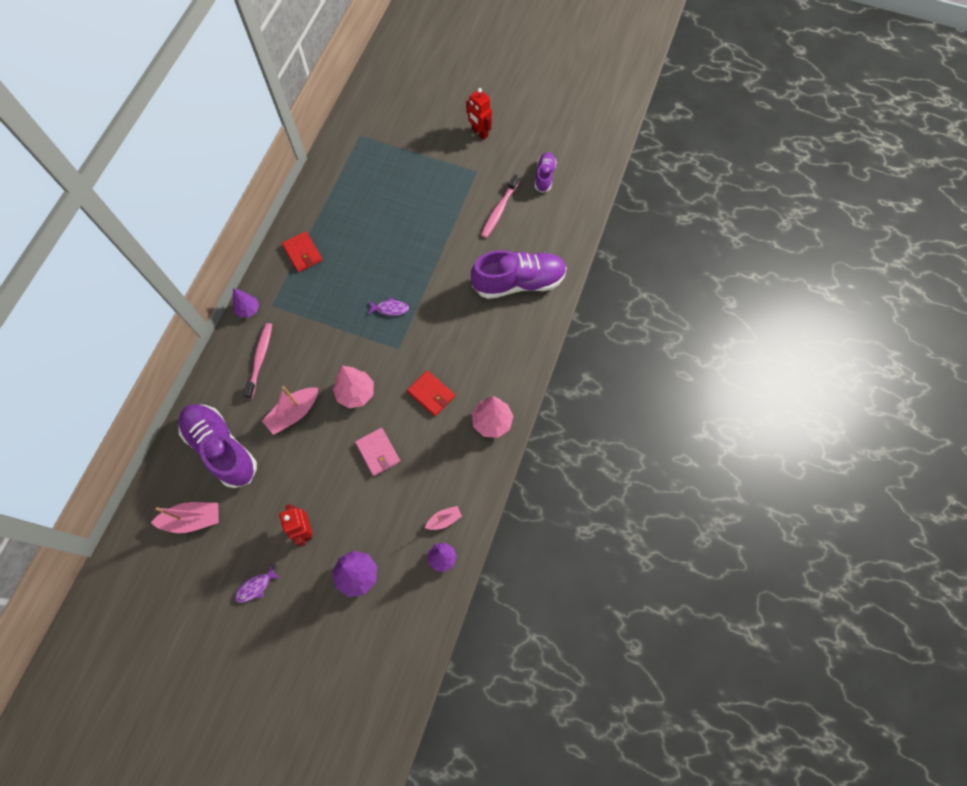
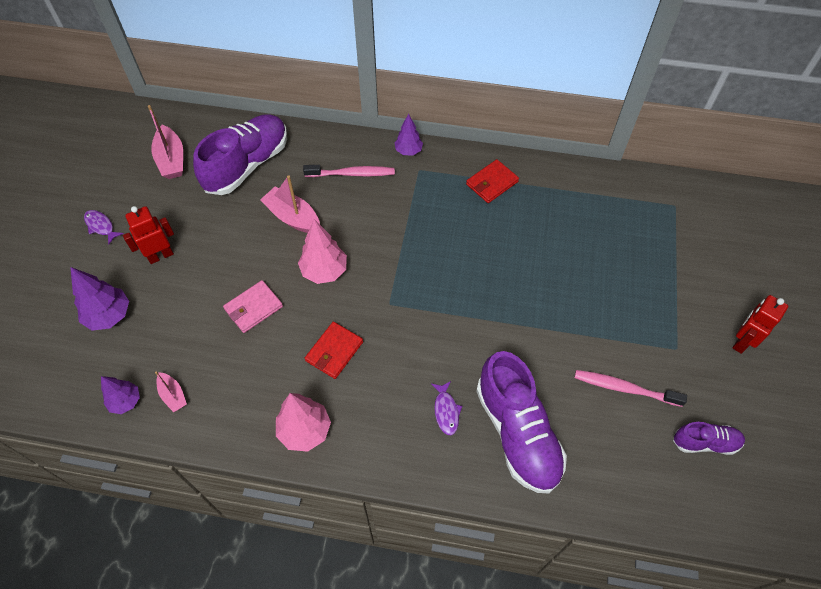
camera: 80 degrees right, 10 degrees down
(390, 309) = (441, 285): purple fish -> purple fish (446, 411)

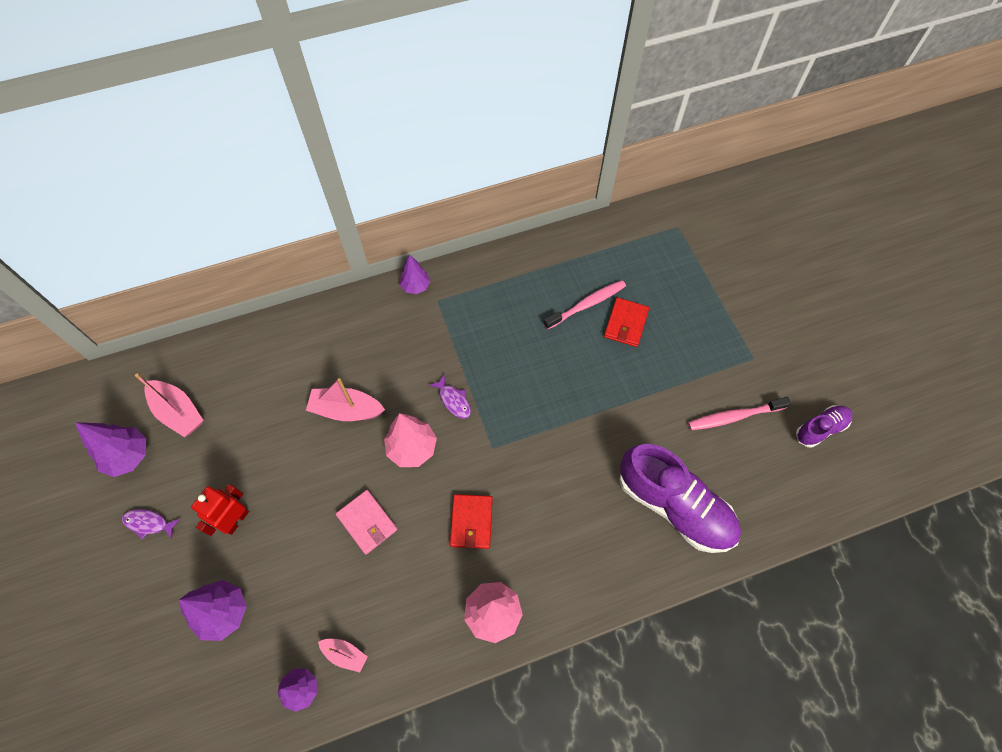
camera: 30 degrees left, 5 degrees up
(118, 173) = (128, 456): none -> purple tree
(247, 165) = (264, 378): purple shoe -> none
(253, 308) = (367, 522): pink wallet -> pink wallet turned 60 degrees counterclockwise
(352, 174) = (376, 336): pink toothbrush -> pink toothbrush (586, 304)
(446, 411) = (604, 521): purple fish -> purple fish (453, 400)
(492, 183) = (512, 281): red wallet -> red wallet (626, 324)
(741, 341) = (797, 325): red robot -> none

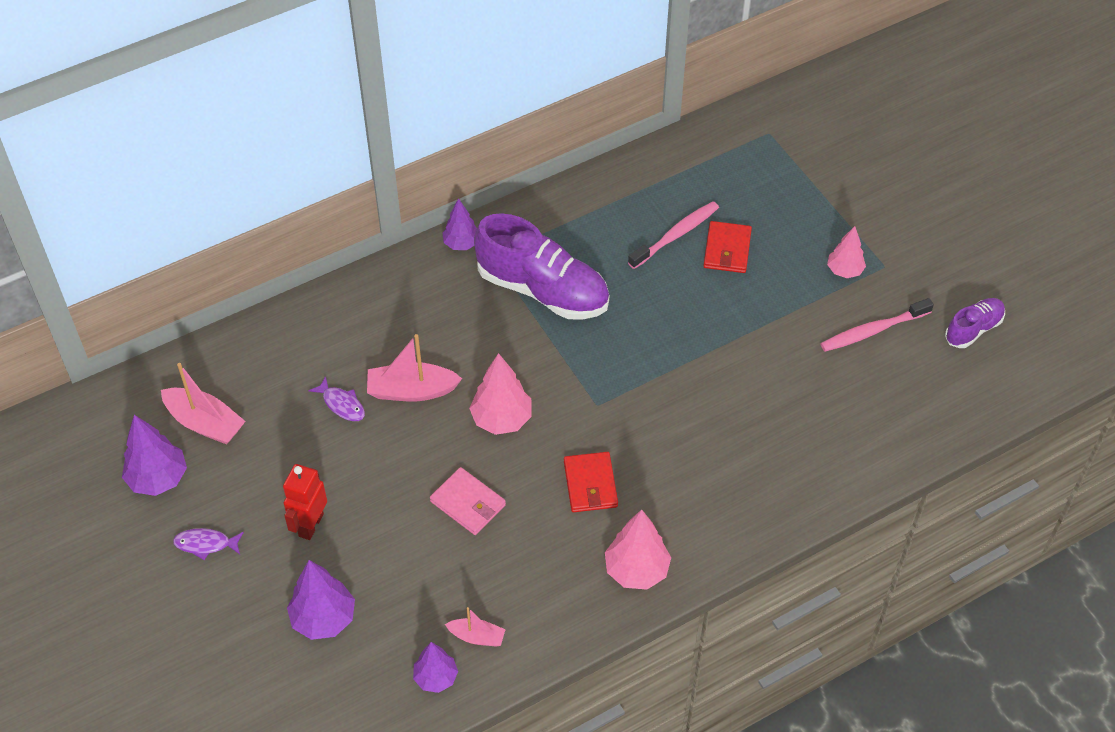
camera: 10 degrees left, 10 degrees down
(453, 400) = (538, 361): purple fish -> purple fish (342, 404)
(674, 506) = (820, 432): purple shoe -> purple shoe (543, 290)
(719, 357) = (844, 270): none -> pink tree

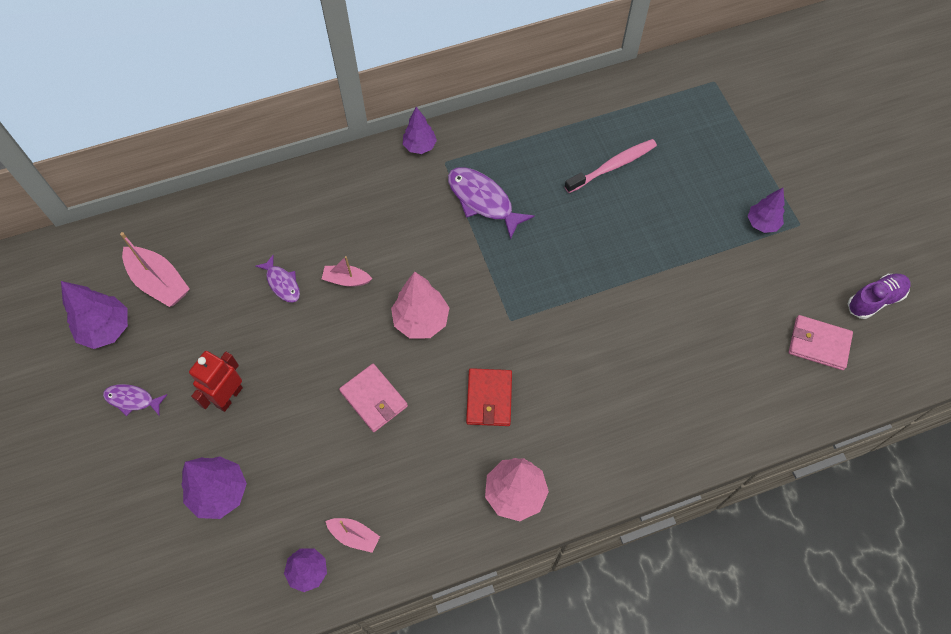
camera: 10 degrees right, 10 degrees up
(411, 390) = (346, 280): pink boat -> pink boat, size x0.58
(543, 290) = (483, 201): purple shoe -> purple fish
(727, 250) = (657, 187): red wallet -> none
(844, 270) = (762, 223): pink tree -> purple tree
(873, 331) = (779, 287): pink toothbrush -> none
(922, 380) = (818, 344): none -> pink wallet

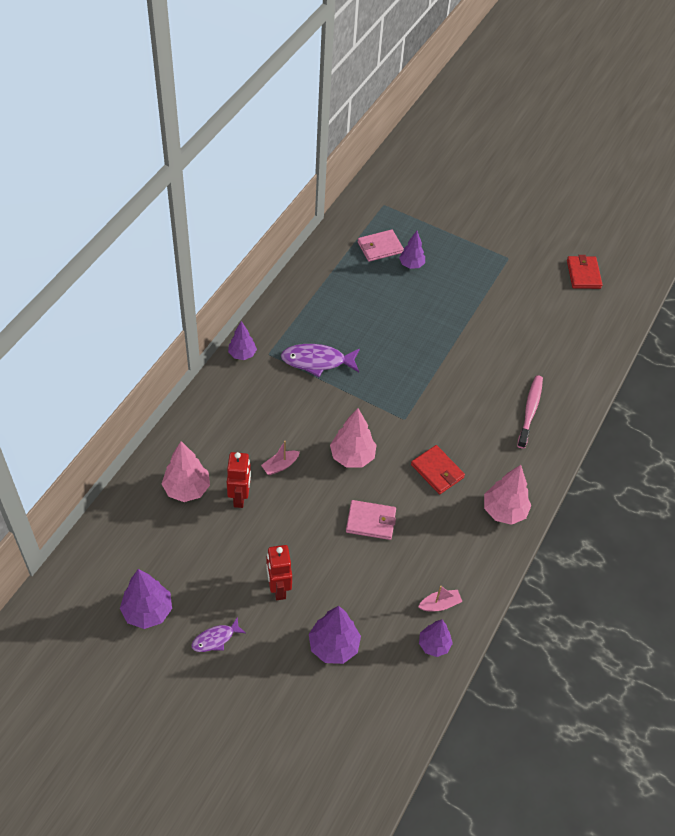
camera: 45 degrees left, 10 degrees down
(159, 282) = (153, 556): pink boat -> none
(246, 241) = (187, 489): none -> pink tree
(282, 283) = (240, 497): purple fish -> red robot
(612, 166) = (374, 291): pink toothbrush -> pink toothbrush (530, 411)
(762, 223) = (488, 270): purple tree -> purple tree (411, 265)
(818, 344) = (578, 316): pink wallet -> pink wallet (380, 247)
(875, 300) = (583, 274): purple shoe -> red wallet

